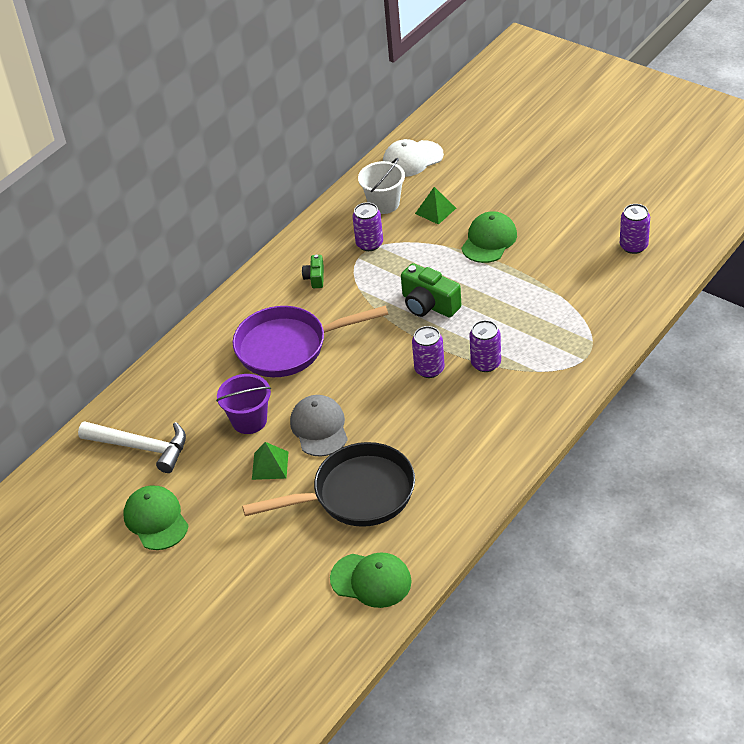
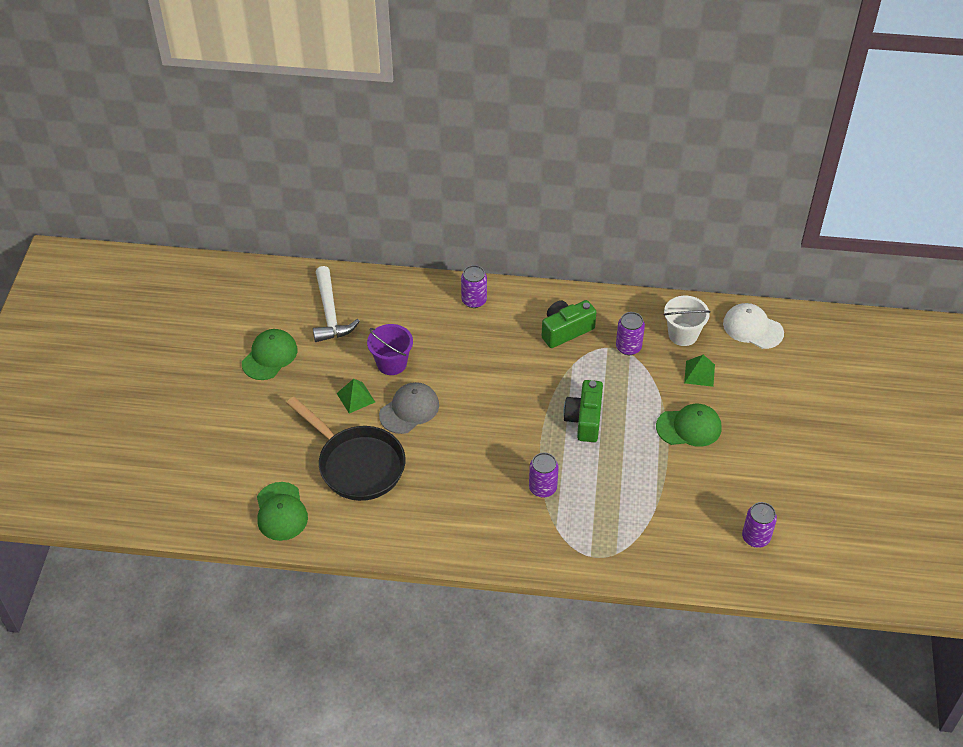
camera: 55 degrees right, 5 degrees up
(289, 347) = (480, 350): purple pan -> none
(315, 278) = (565, 330): green camera -> green camera, size x1.83
(429, 369) = (512, 452): purple can -> purple can (474, 300)

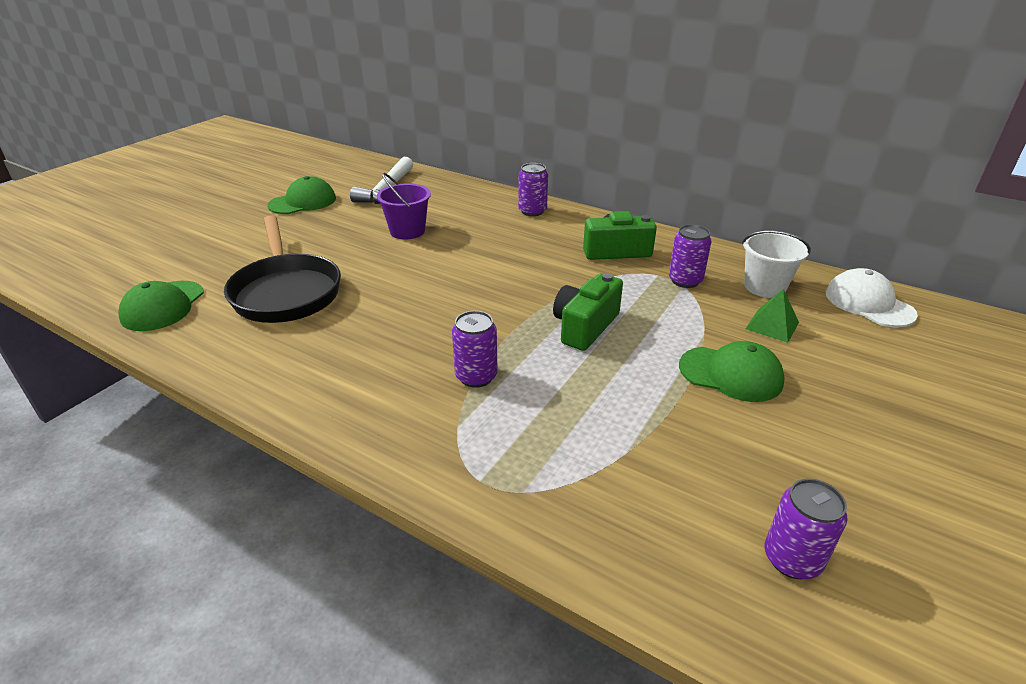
camera: 25 degrees right, 15 degrees down
(355, 397) = (345, 244): green pyramid -> none
(409, 410) = (388, 266): grey cap -> none

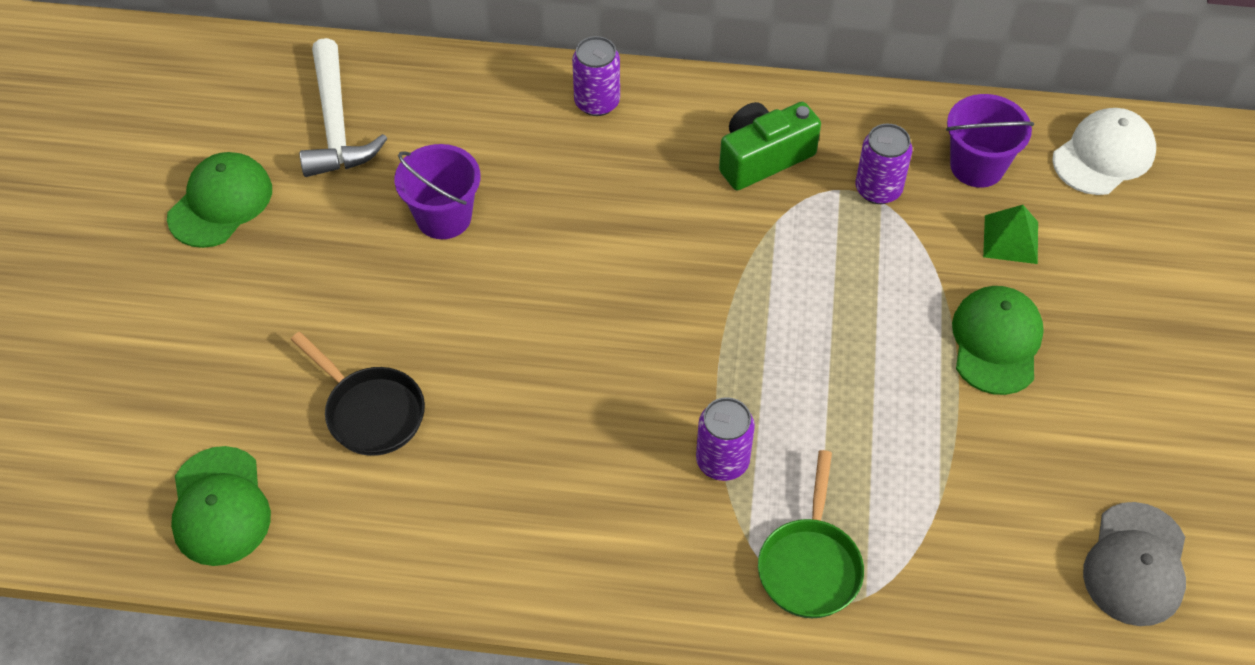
camera: 25 degrees left, 20 degrees up
(286, 292) = (370, 411): black pan -> black pan, size x0.60
(493, 455) = (810, 565): none -> green pan
(585, 327) = (800, 326): green camera -> none
(731, 374) = (996, 342): green cap -> green cap turned 75 degrees counterclockwise
(764, 287) = (977, 166): white bucket -> purple bucket
(792, 559) = (1135, 564): purple can -> grey cap
(869, 303) = (1103, 155): white cap -> white cap turned 105 degrees clockwise

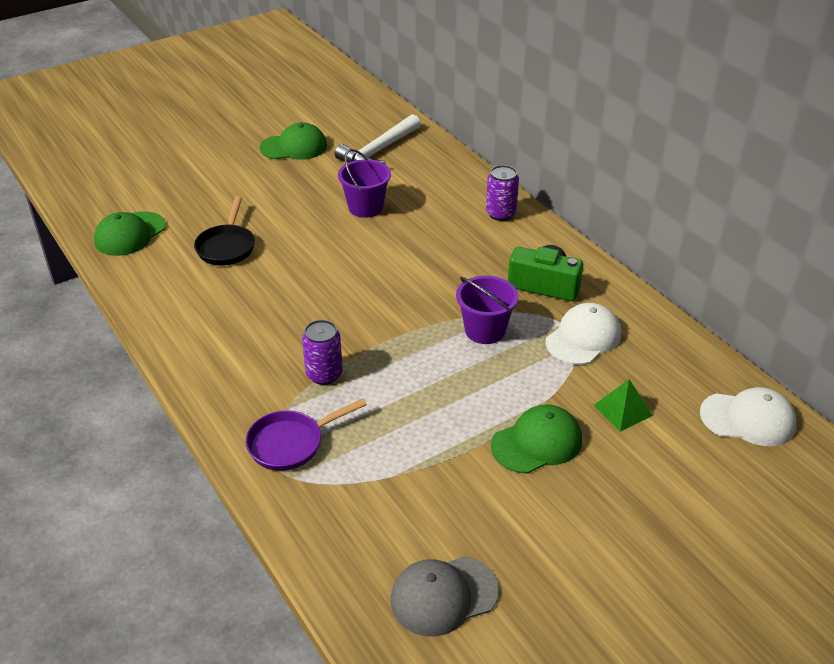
camera: 50 degrees right, 15 degrees down
(810, 565) = (291, 443): green pan -> purple pan
(878, 189) = (583, 338): purple can -> white cap
(977, 166) = (657, 368): purple bucket -> purple bucket (485, 330)

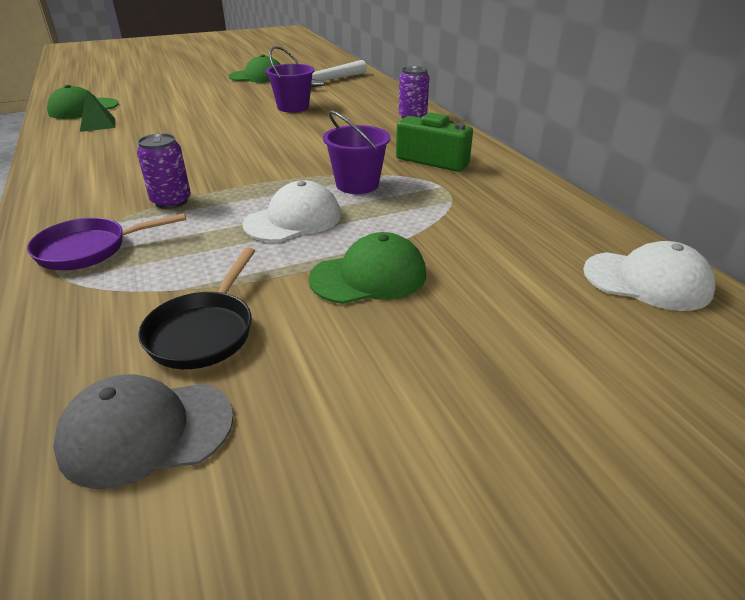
camera: 10 degrees right, 5 degrees down
(227, 246) = (156, 120): black pan -> black pan (204, 331)
(583, 338) = (460, 197): white cap -> white cap (293, 220)
(622, 410) = (486, 258): green pyramid -> green pyramid (97, 124)

